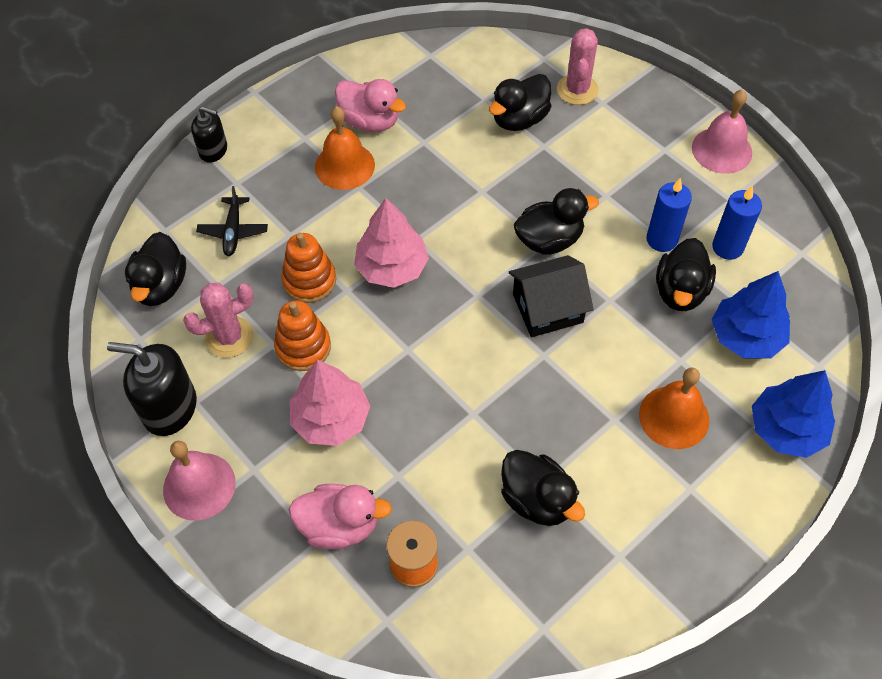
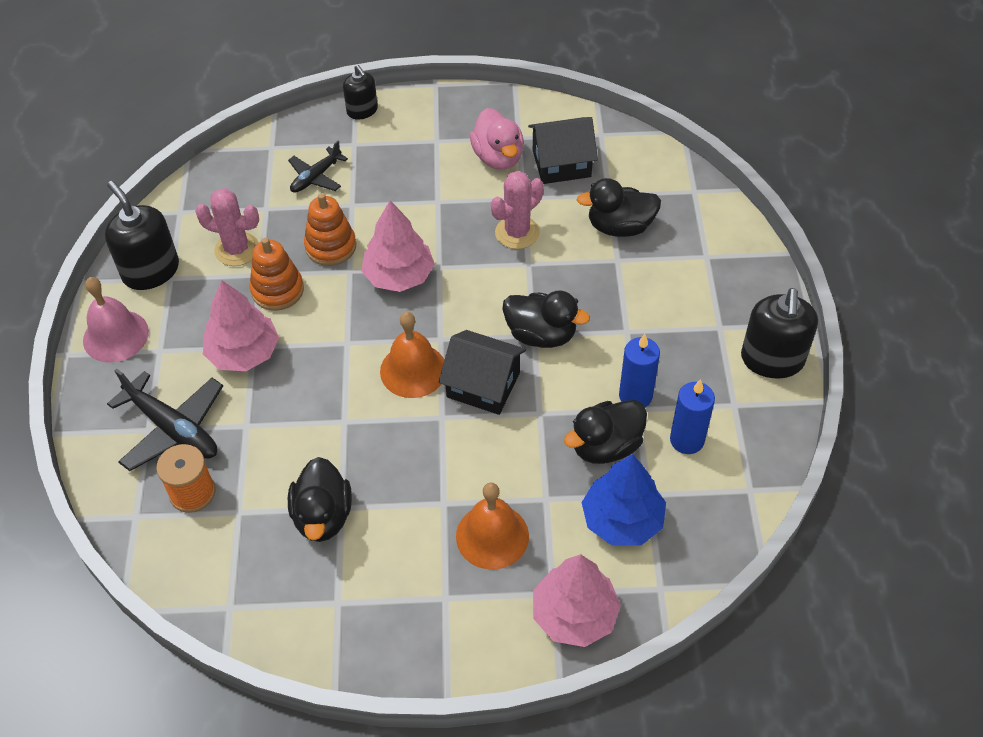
camera: 40 degrees right, 5 degrees down
(161, 286) = (229, 184): black duck -> none
(339, 525) = (173, 429): pink duck -> black plane
(344, 166) = (444, 179): orange bell -> orange bell (413, 370)
(424, 96) = (561, 163): none -> black house
(577, 90) = (695, 233): pink cactus -> pink cactus (517, 233)
(721, 150) = (772, 359): pink bell -> black soap dispenser
(786, 429) = (574, 615): blue tree -> pink tree

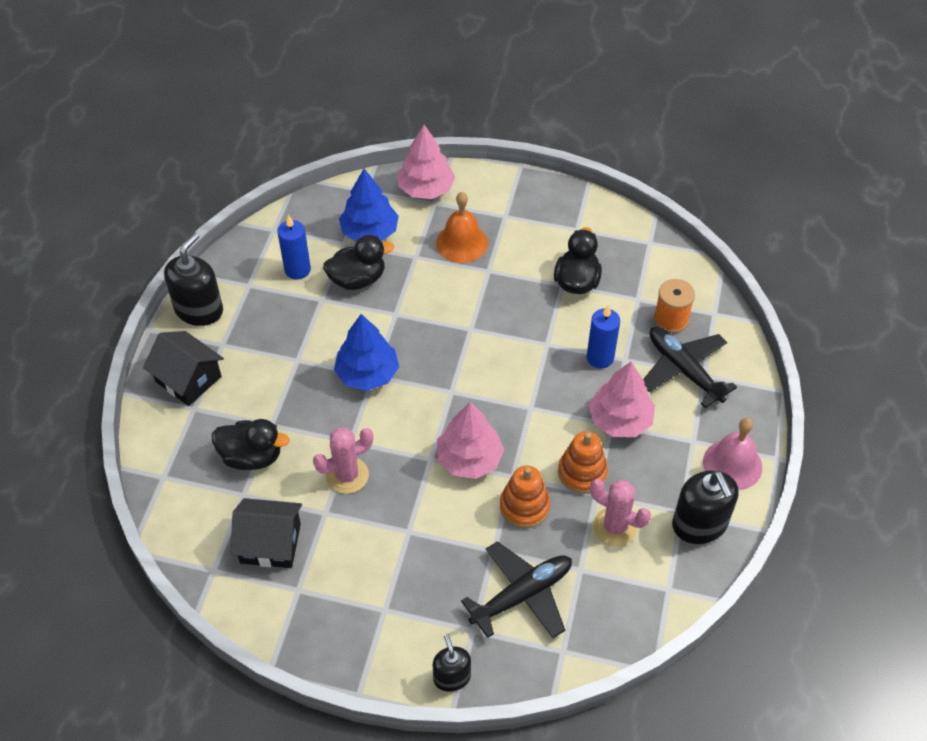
camera: 165 degrees left, 0 degrees up
(316, 177) = (522, 595): black plane -> black plane, size x1.64
(413, 370) = (482, 370): orange bell -> none
(483, 385) = (430, 345): black house -> black house (188, 379)
(498, 157) = (329, 568): pink duck -> none
(541, 335) = (367, 374): black duck -> blue tree
(635, 396) = (317, 308): blue candle -> blue candle (600, 358)

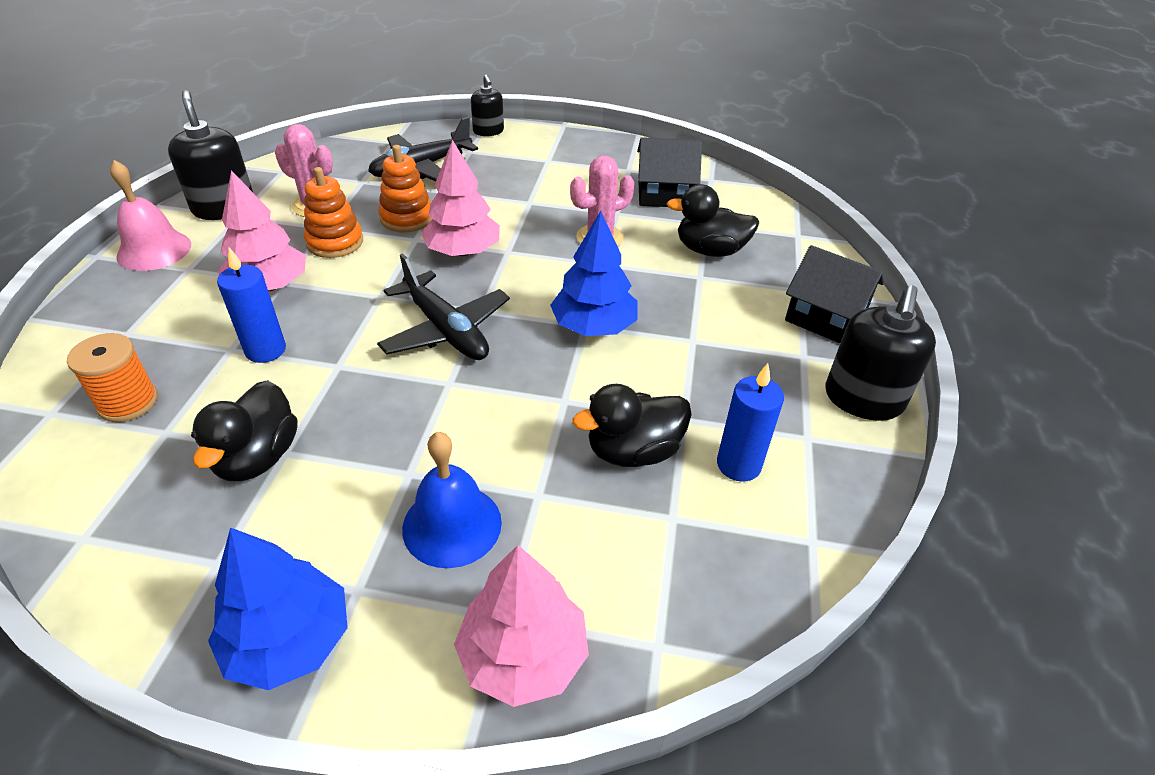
camera: 175 degrees right, 10 degrees down
(369, 232) = (629, 542): blue tree -> blue tree (289, 640)
(462, 243) = (452, 525): orange bell -> blue bell
(683, 370) = (151, 338): black plane -> black plane (446, 330)

